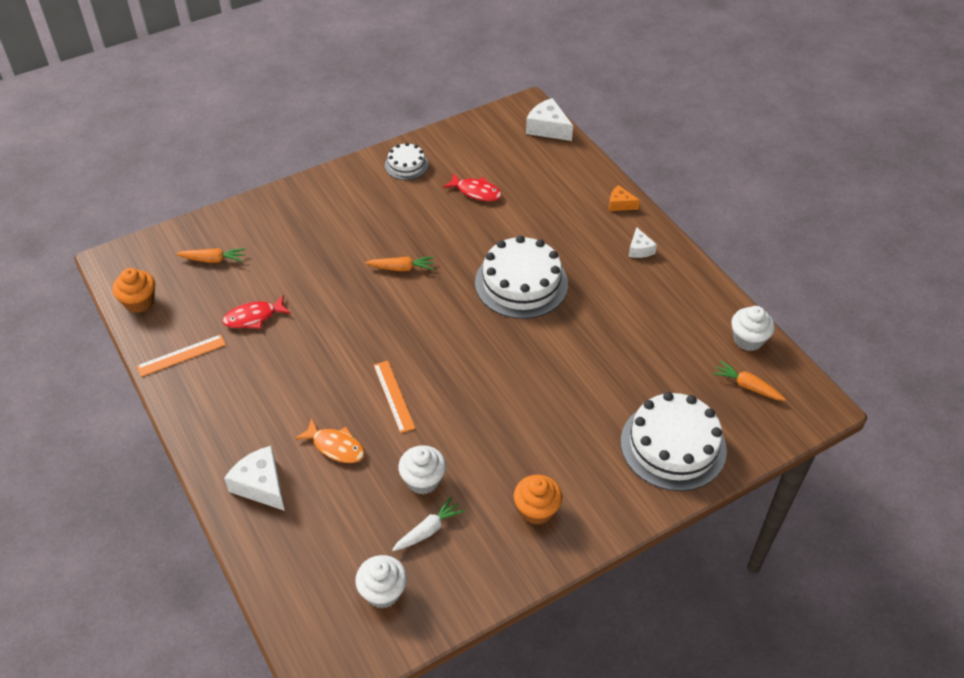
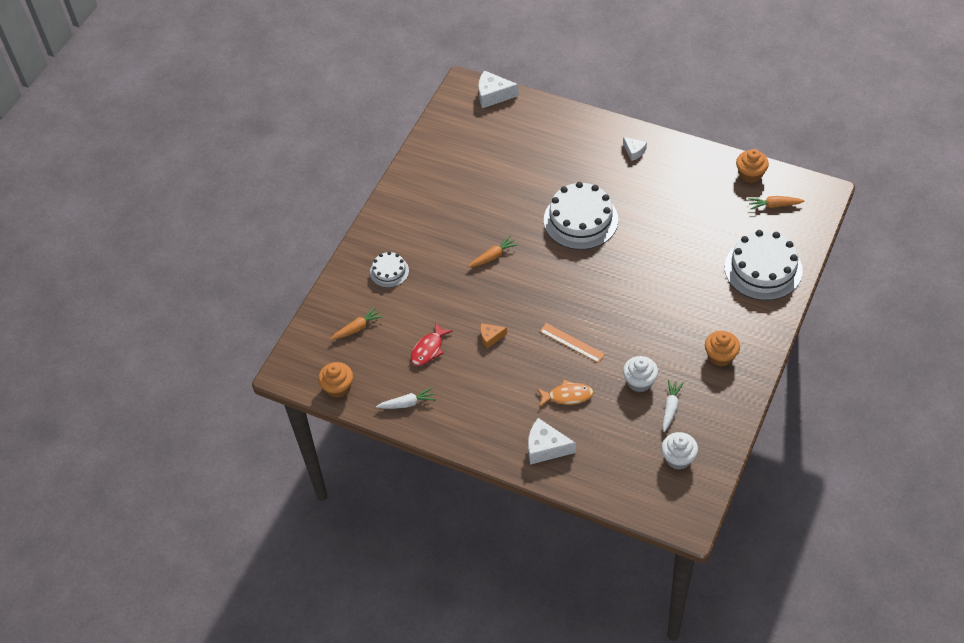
camera: 30 degrees left, 5 degrees up
(181, 355) = (407, 403): orange ruler -> white carrot
(406, 165) = (421, 179): white cake -> white cake (389, 271)
(476, 192) = (490, 172): red fish -> none
(620, 204) = (593, 126): orange cheese -> orange cheese (490, 337)
(748, 339) = (750, 174): white cupcake -> orange cupcake

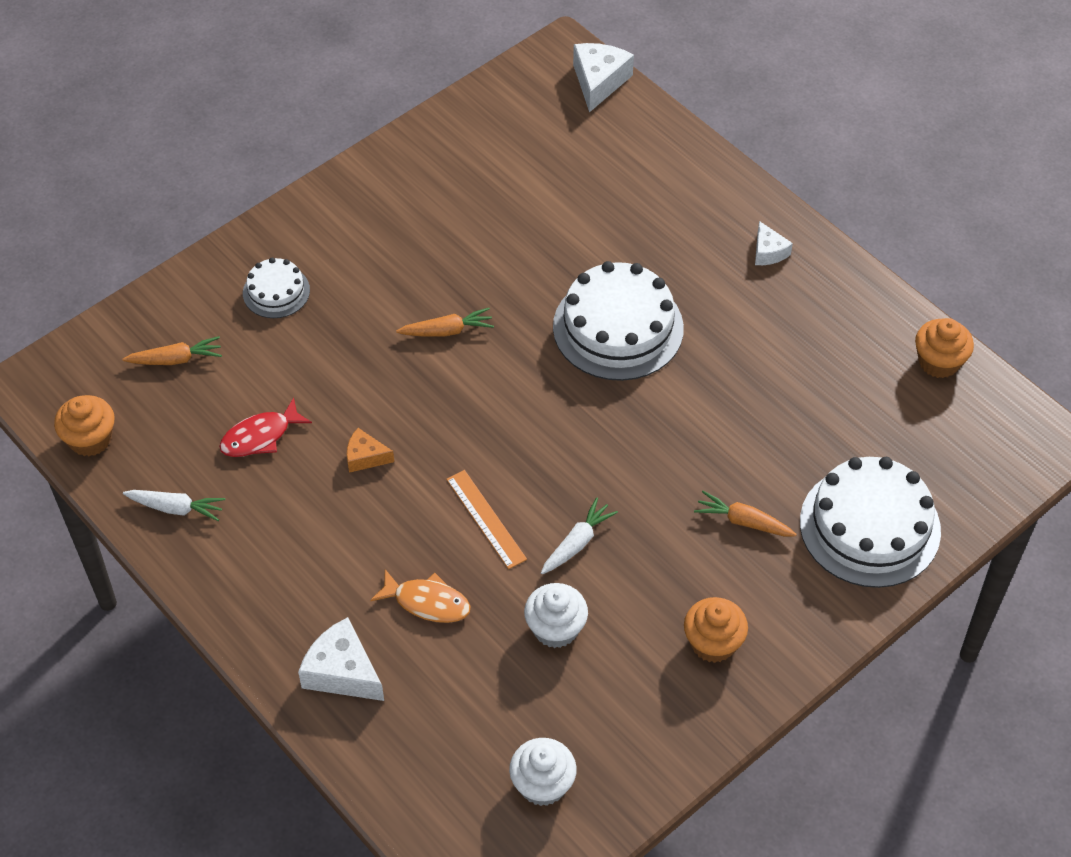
camera: 20 degrees right, 0 degrees up
(493, 95) = (599, 81): white cheese -> white cheese turned 75 degrees clockwise
(670, 408) = (580, 694): white carrot -> white carrot (577, 543)
(774, 205) = (949, 428): orange carrot -> orange carrot (743, 521)

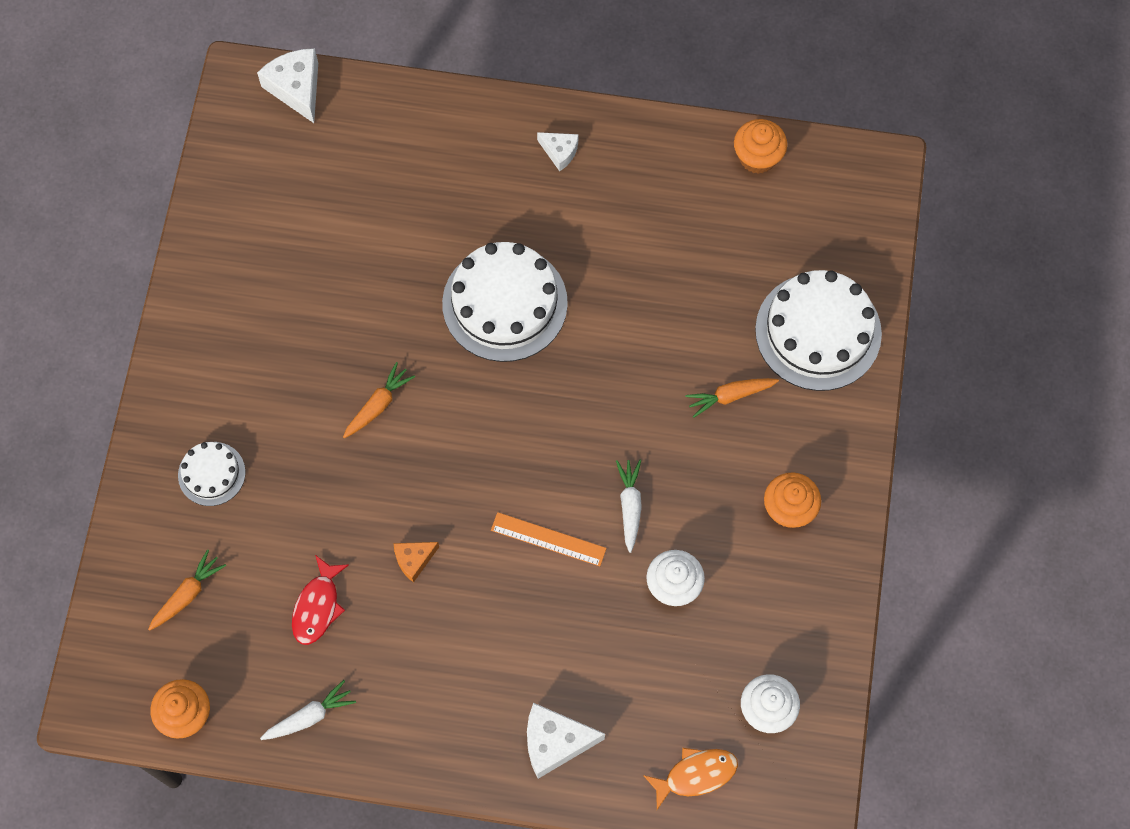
camera: 40 degrees left, 15 degrees up
(427, 602) = (566, 639): orange fish -> orange fish (695, 775)

